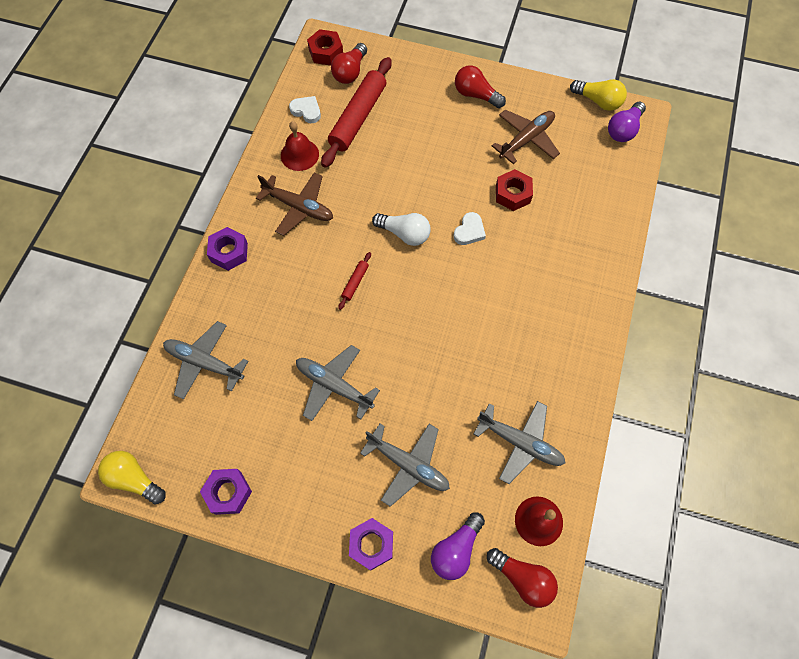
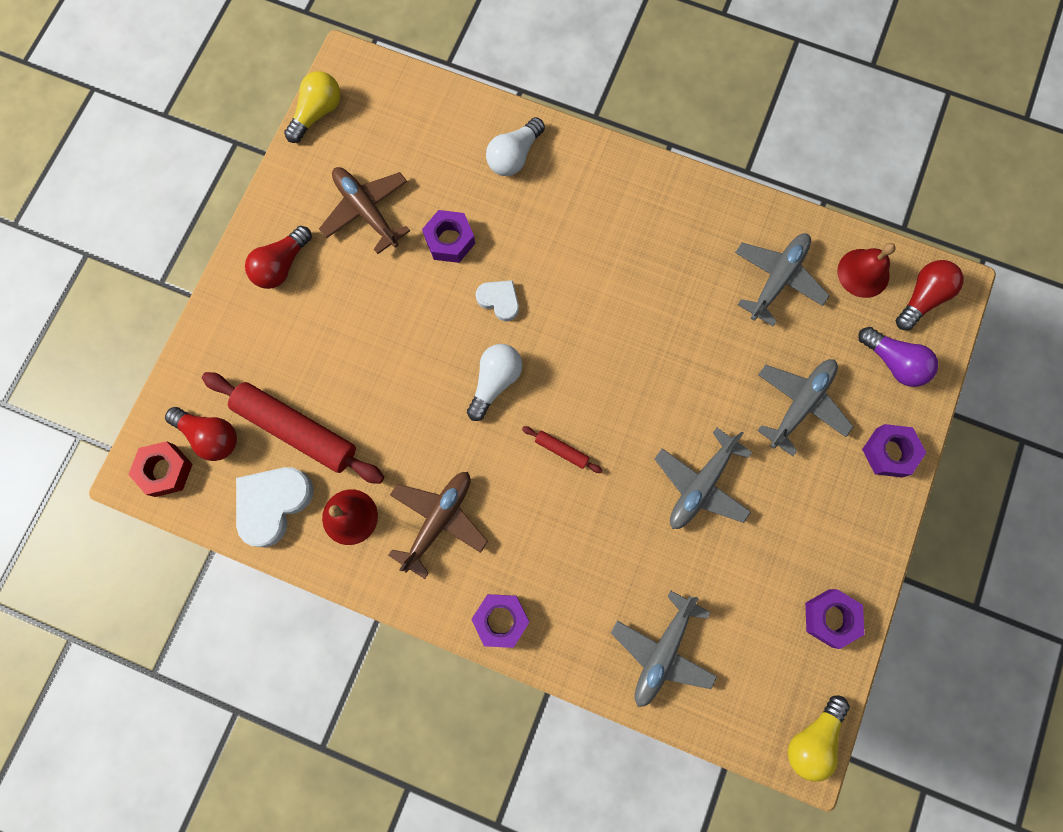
camera: 85 degrees left, 10 degrees up
(306, 111) = (273, 504): white heart -> white heart, size x1.72
(512, 194) = (449, 240): red nut -> purple nut
(592, 231) = (514, 156): none -> white light bulb
(623, 130) = (367, 92): purple light bulb -> none

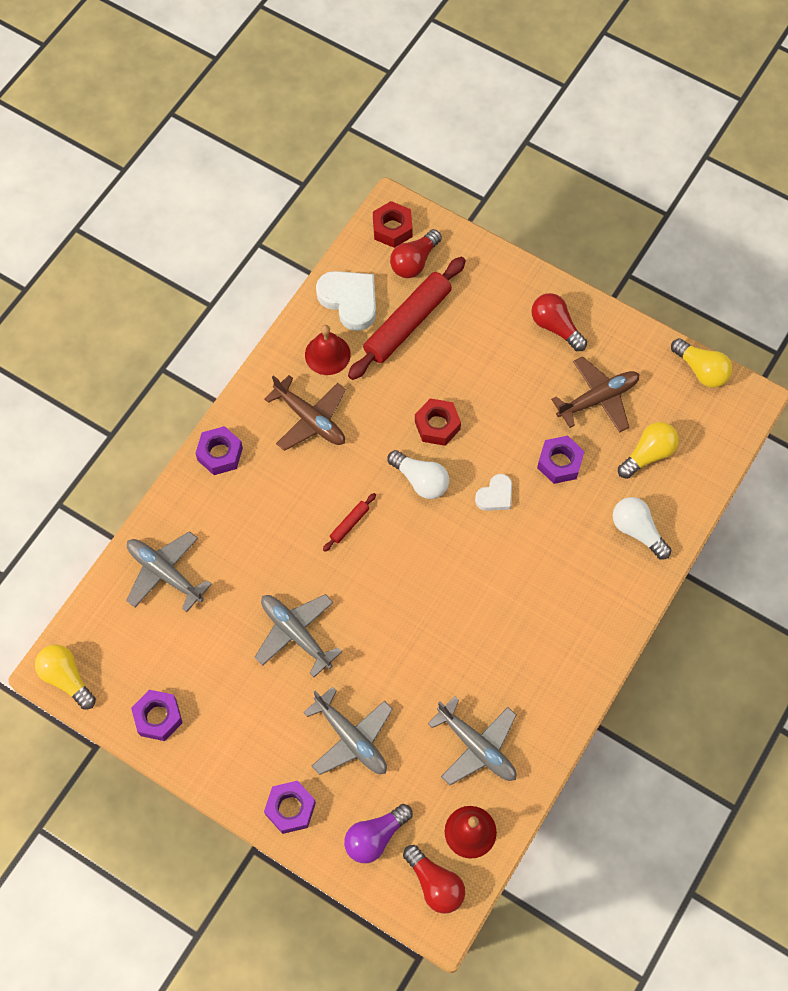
camera: 100 degrees right, 10 degrees down
(424, 375) = (437, 425): none -> red nut
(425, 154) = (648, 454): none -> yellow light bulb

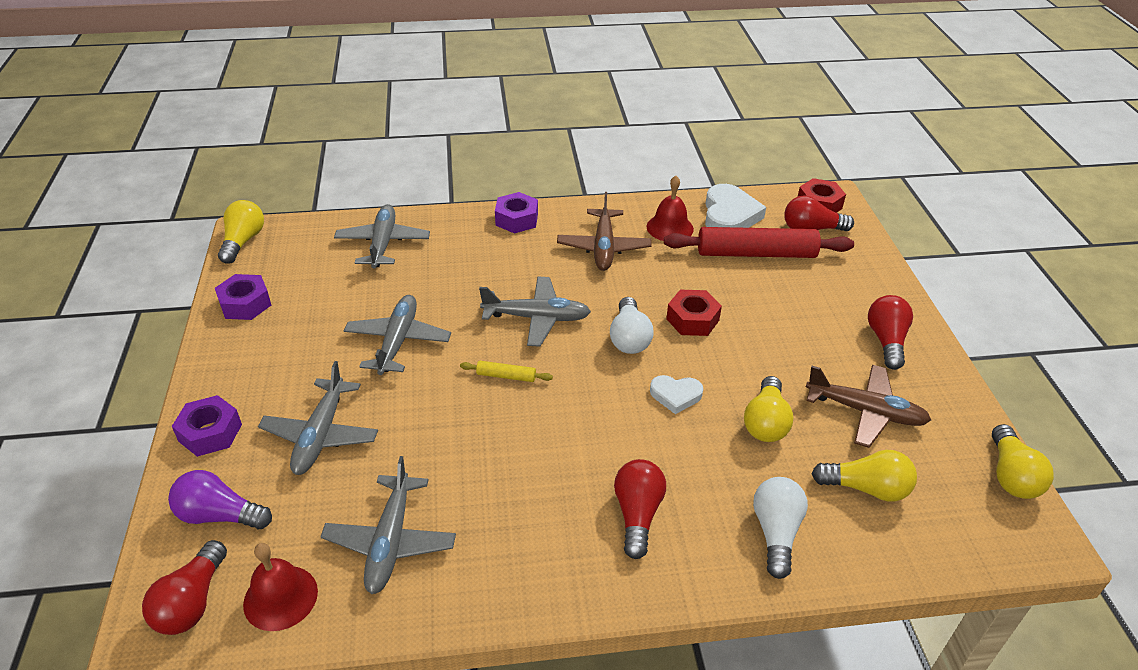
camera: 50 degrees right, 25 degrees down
(349, 524) = (537, 318): red rolling pin -> grey plane
(391, 586) = (506, 376): none -> yellow rolling pin
(559, 463) = (765, 422): purple nut -> yellow light bulb
(567, 594) = (637, 514): none -> red light bulb

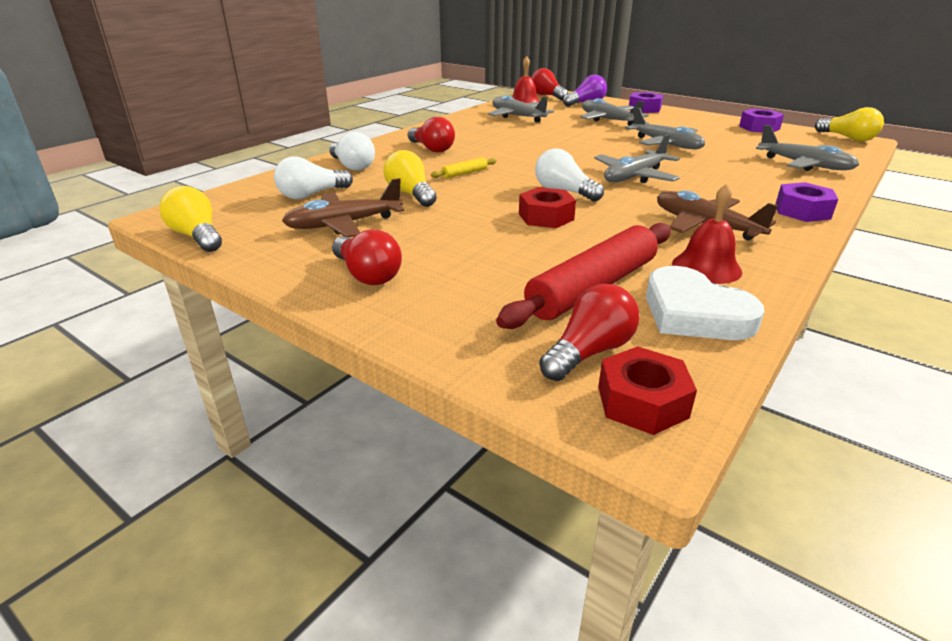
camera: 135 degrees right, 10 degrees down
(506, 376) = (587, 155): yellow rolling pin -> yellow rolling pin (464, 173)
(675, 395) = (485, 183): white heart -> none
(866, 488) = (311, 195): yellow light bulb -> white light bulb

